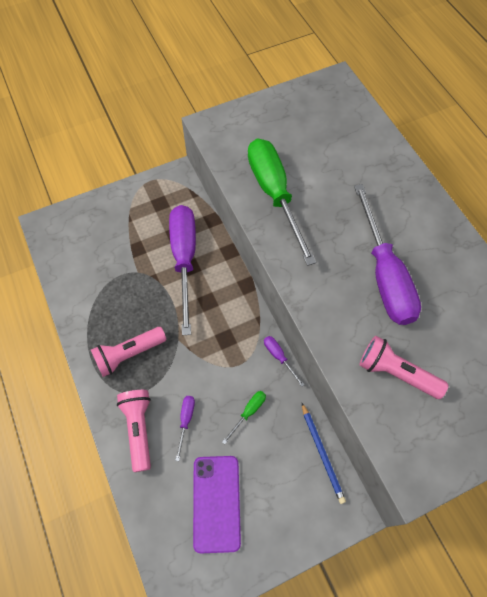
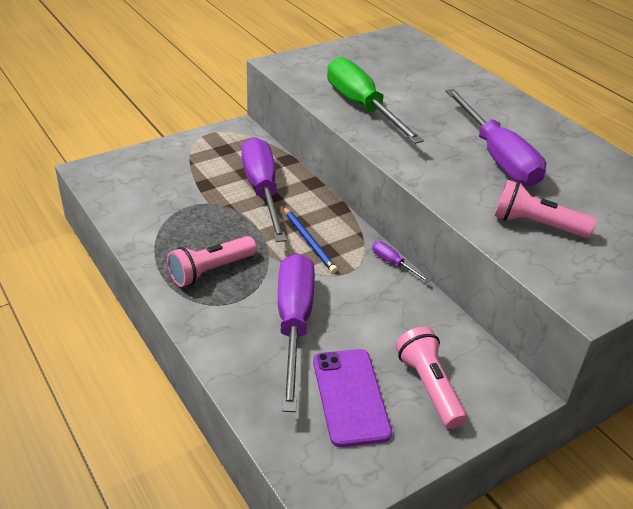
camera: 10 degrees left, 25 degrees down
(139, 429) = (236, 335): pink flashlight -> pink flashlight (429, 387)
(186, 421) = (294, 324): purple screwdriver -> purple screwdriver, size x2.49
(248, 412) = (369, 312): green screwdriver -> none
(322, 453) = (468, 342): blue pencil -> blue pencil (309, 241)

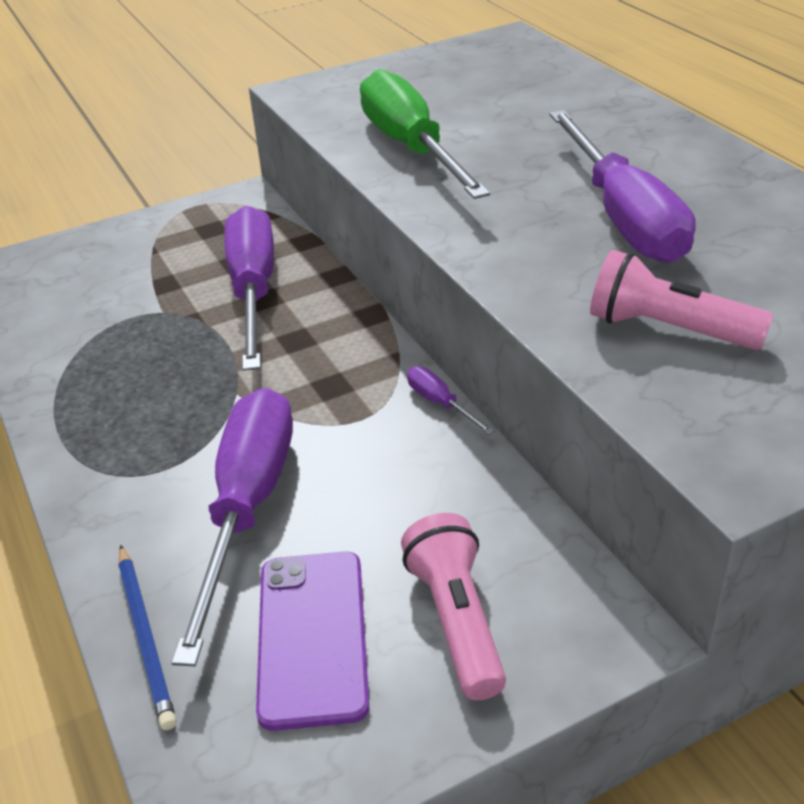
camera: 10 degrees right, 0 degrees up
(211, 271) = (136, 420): pink flashlight -> none
(309, 241) = (307, 369): blue pencil -> blue pencil (146, 637)

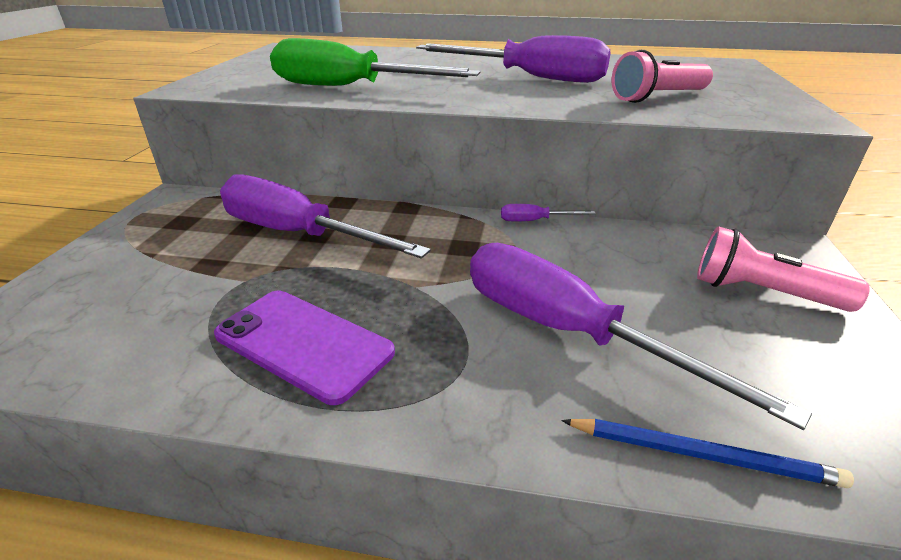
camera: 55 degrees left, 5 degrees down
(312, 637) = (750, 357): purple phone -> purple phone (303, 343)

